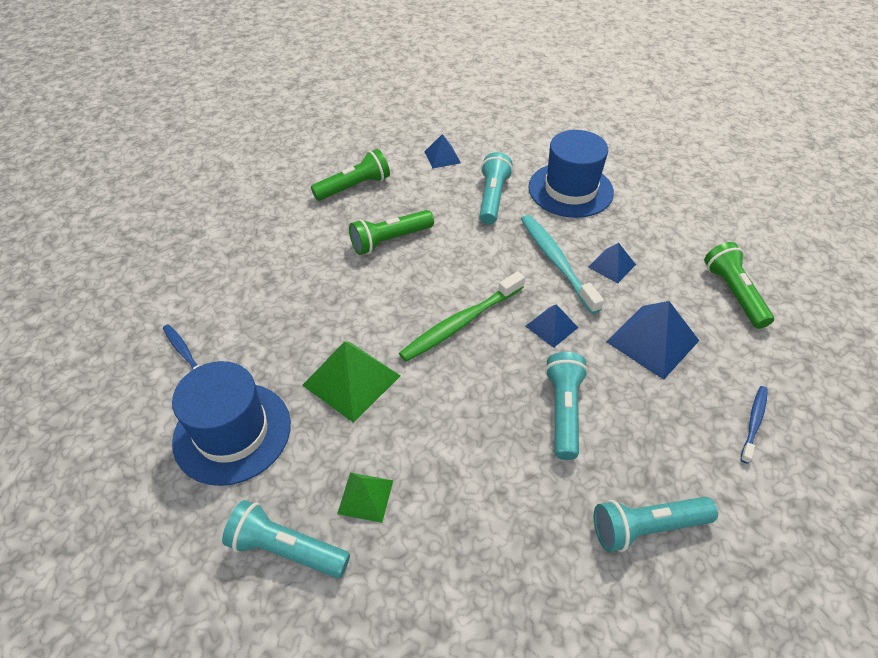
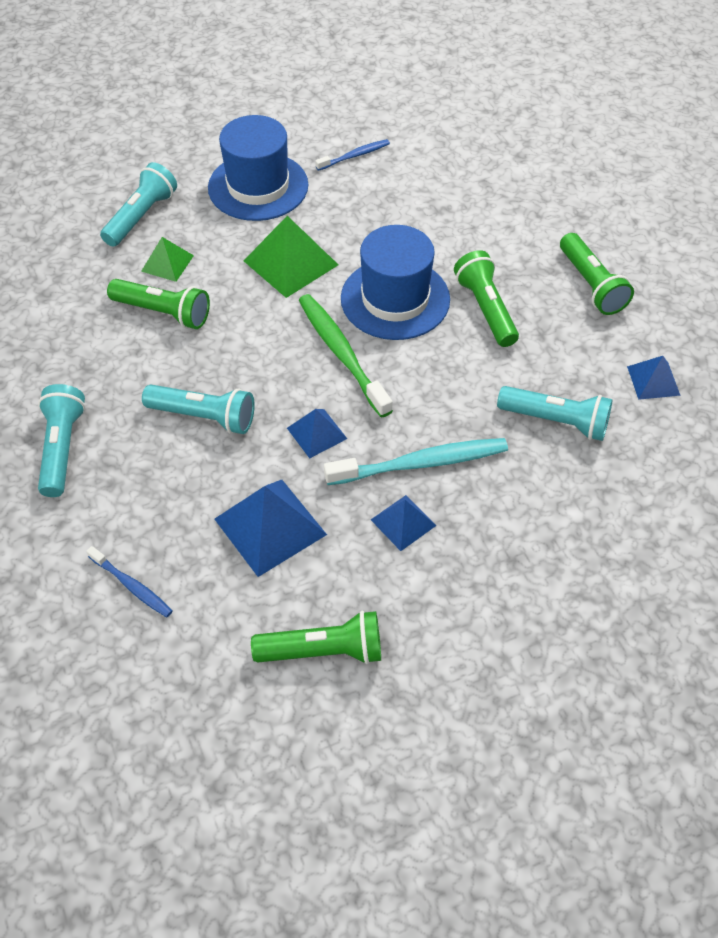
camera: 100 degrees right, 5 degrees up
(441, 481) = (163, 312): none -> green flashlight
(570, 190) = (566, 517): blue hat -> blue hat (395, 299)

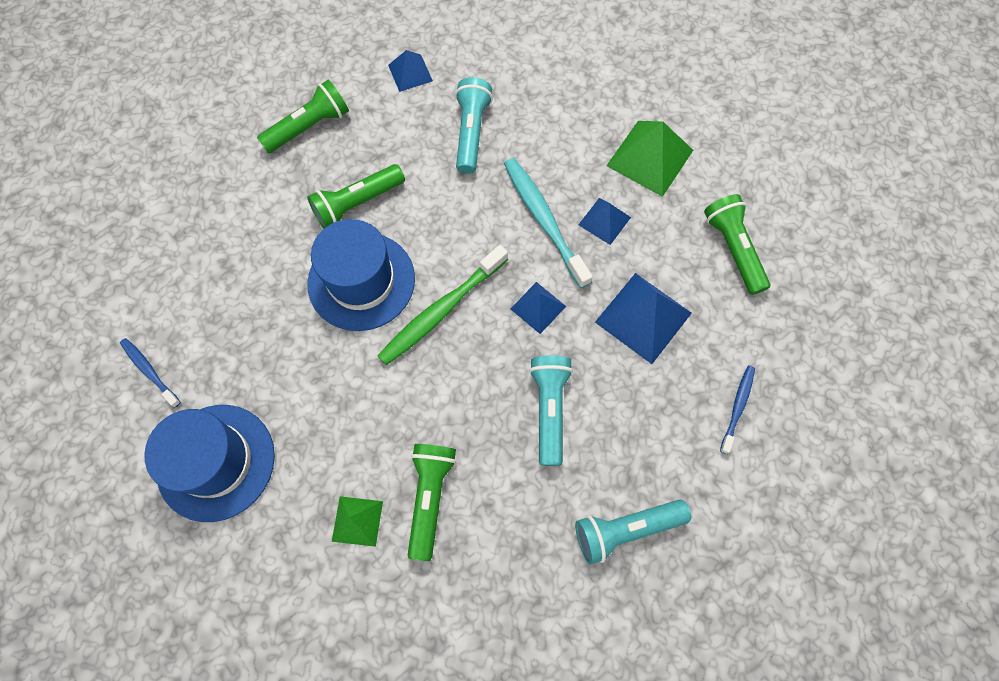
camera: 105 degrees left, 15 degrees up
(141, 216) = (287, 581): turquoise flashlight -> none
(290, 263) = (331, 391): green pyramid -> green pyramid (650, 157)

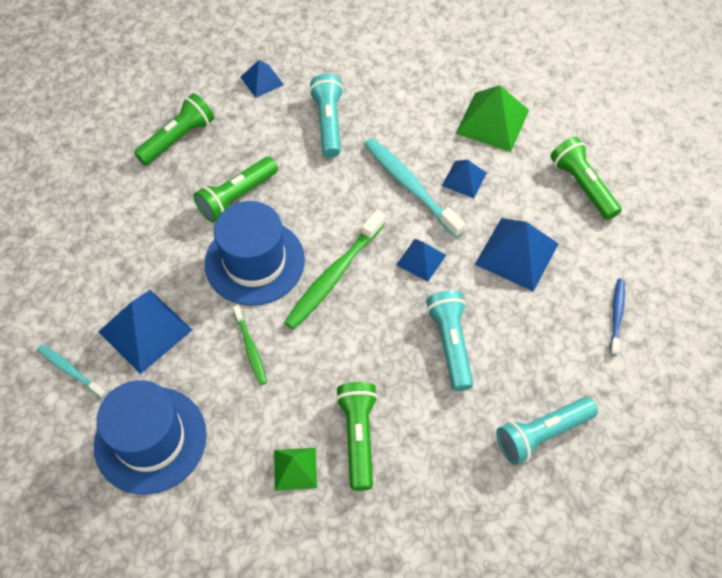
camera: 10 degrees left, 10 degrees down
(149, 371) = (70, 370): blue toothbrush -> turquoise toothbrush
(233, 340) = (145, 330): none -> blue pyramid
(337, 378) = (250, 348): none -> green toothbrush

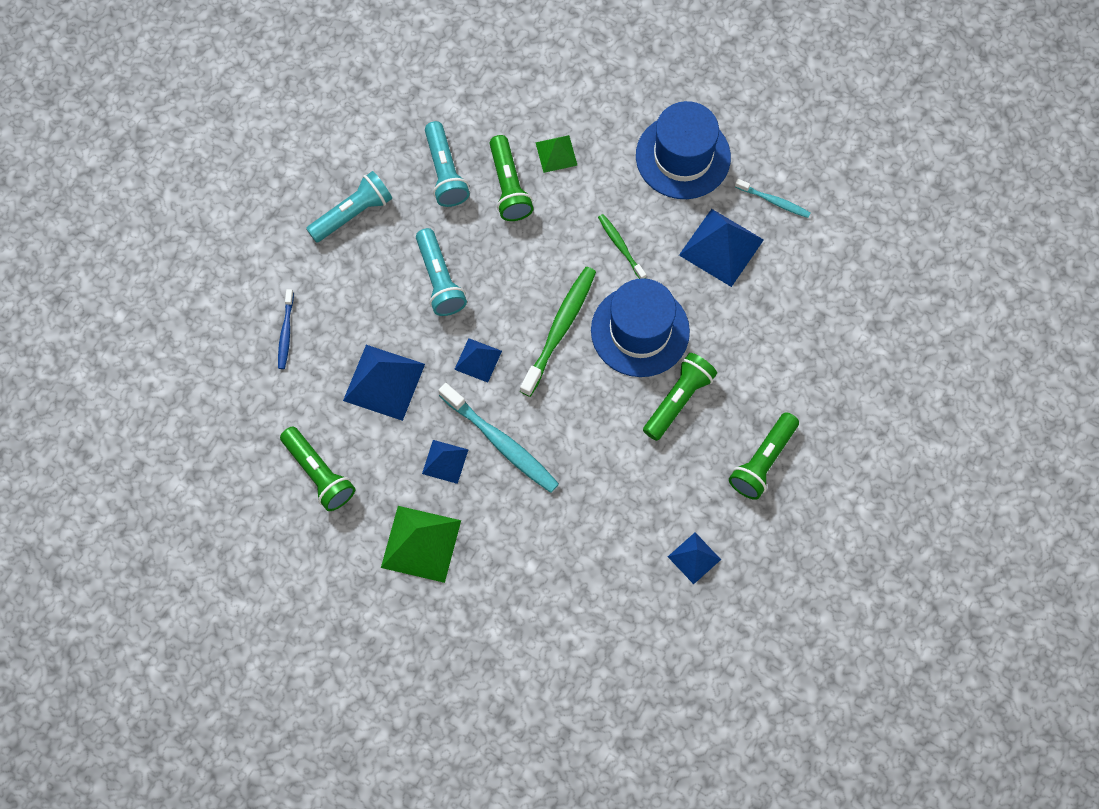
camera: 170 degrees right, 10 degrees up
(328, 123) = (604, 510): turquoise flashlight -> turquoise flashlight (445, 172)

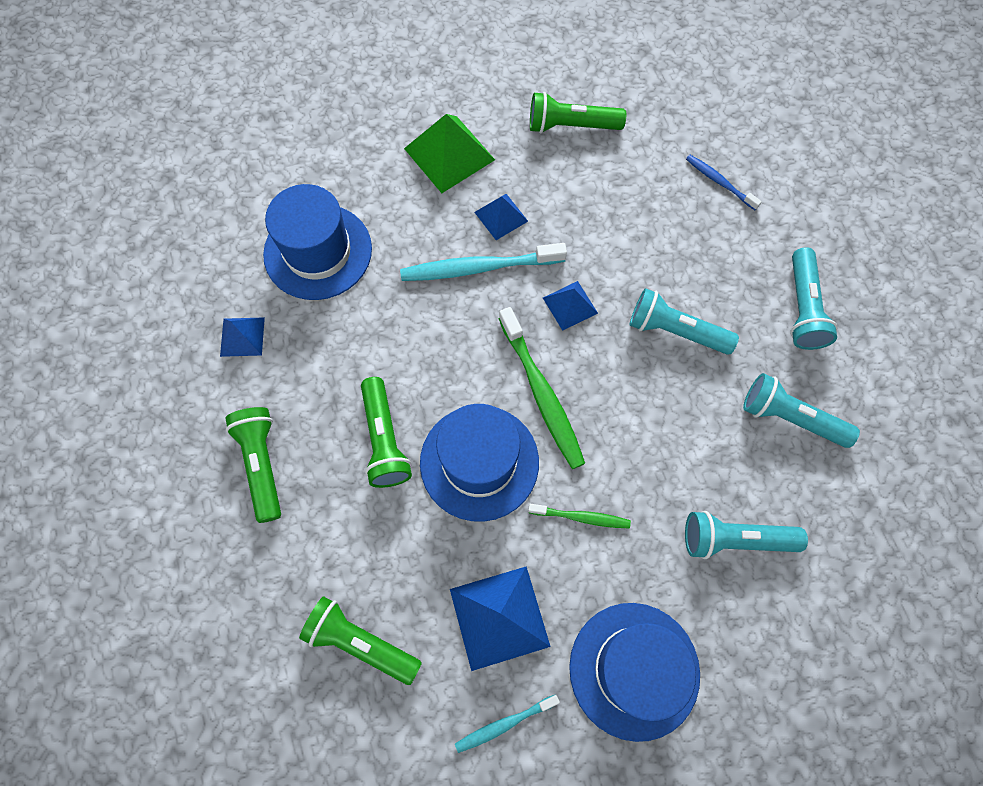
camera: 130 degrees right, 0 degrees up
(384, 382) = (611, 221): blue pyramid -> none
(508, 186) = (730, 464): green flashlight -> green flashlight (361, 642)
(556, 153) = (735, 539): green pyramid -> turquoise flashlight
(586, 566) = (318, 252): none -> blue hat

